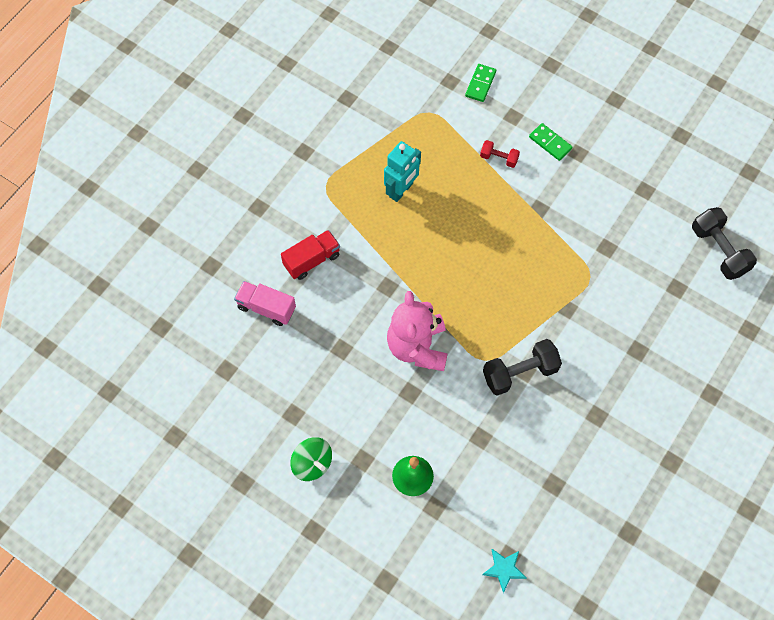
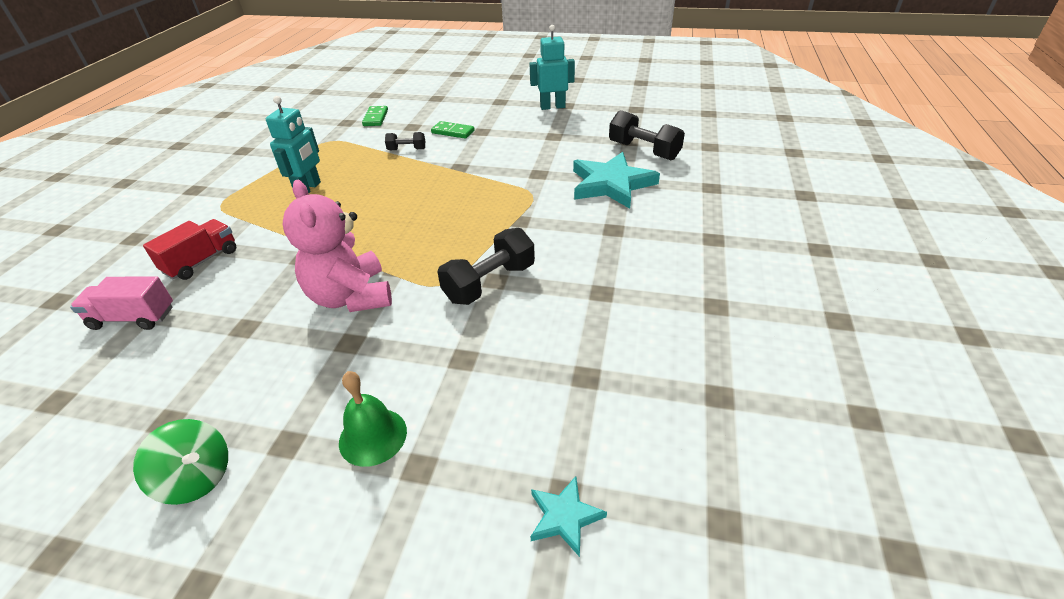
camera: 20 degrees left, 25 degrees down
(499, 158) = (407, 149): red dumbbell -> black dumbbell
(664, 290) = (611, 184): none -> turquoise star
(665, 133) = (552, 107): none -> turquoise robot

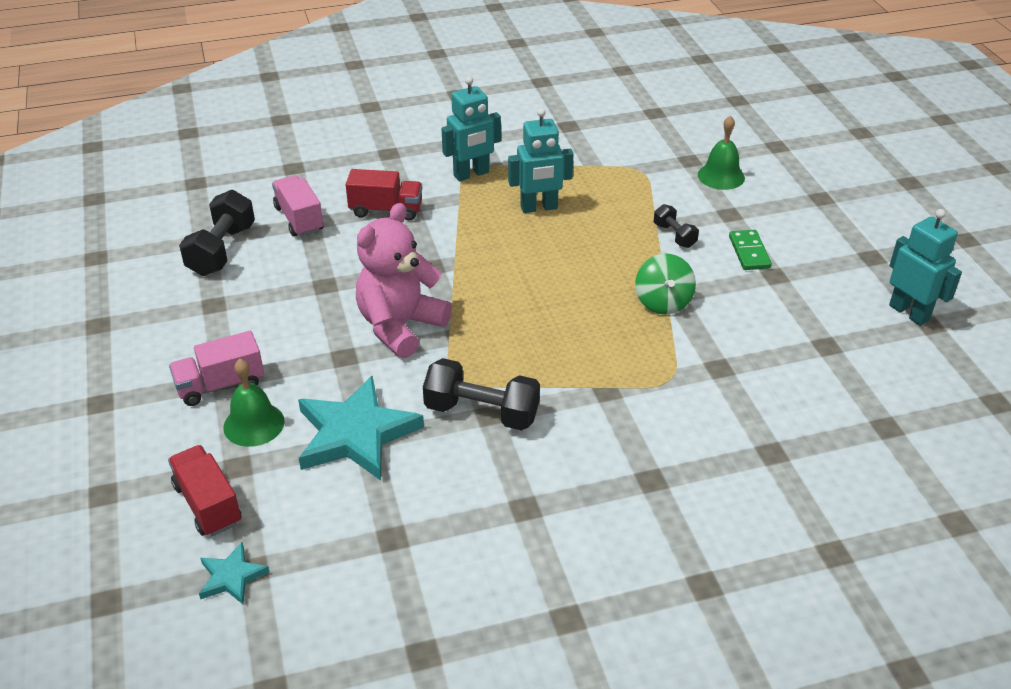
camera: 60 degrees right, 0 degrees up
(197, 477) = (176, 351): green spinning top -> green spinning top (663, 302)
(227, 206) = (471, 174): none -> turquoise robot
(291, 449) = (220, 385): none -> pink truck
(376, 118) = (721, 176): green domino -> green bell
(452, 511) = (208, 504): none -> red truck
(611, 184) = (752, 444): turquoise star -> turquoise star (355, 434)
(643, 151) = (871, 450): black dumbbell -> black dumbbell (222, 250)

